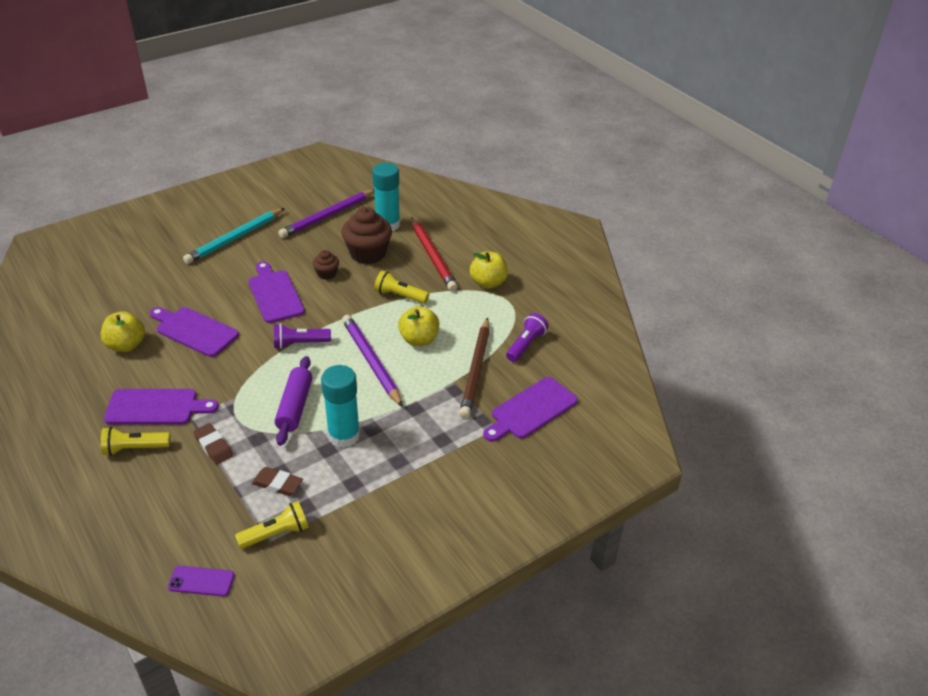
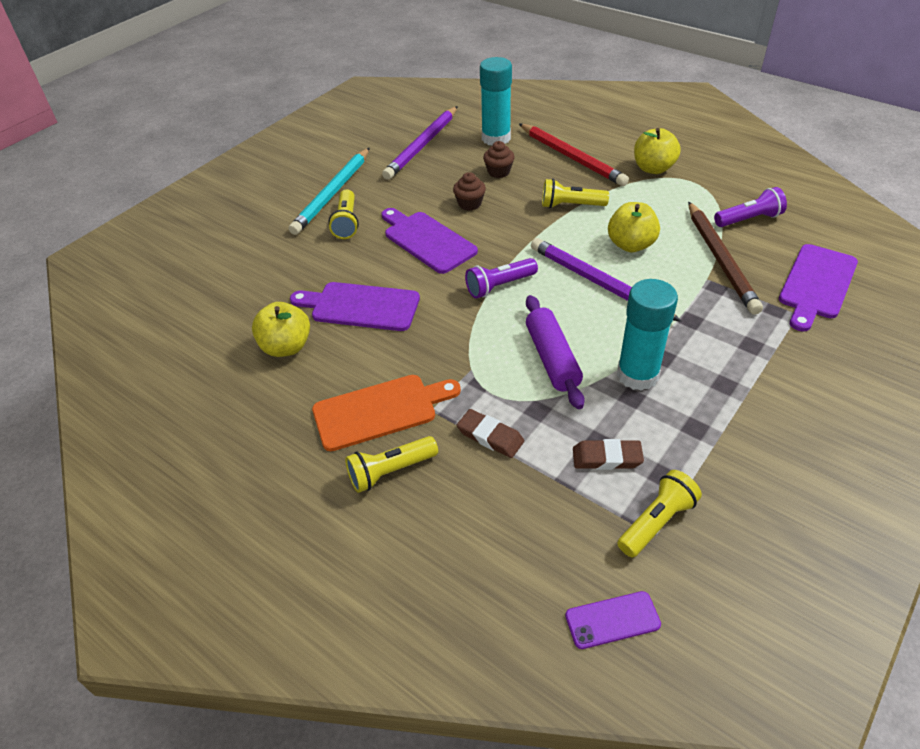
camera: 15 degrees left, 5 degrees up
(156, 407) = (380, 411): purple cutting board -> orange cutting board
(228, 264) = (346, 223): none -> yellow flashlight
(368, 253) = (498, 172): brown cupcake -> brown cupcake, size x0.52
(526, 345) = (749, 219): purple flashlight -> purple flashlight turned 60 degrees clockwise

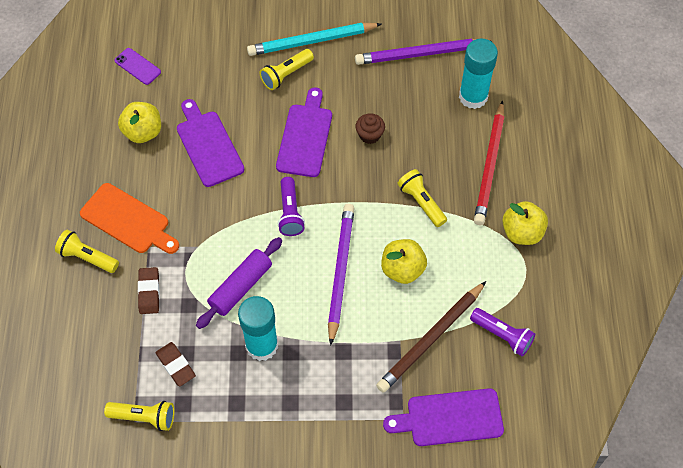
camera: 50 degrees right, 15 degrees up
(498, 172) = (427, 128): brown cupcake -> none
(499, 286) = (290, 213): purple flashlight -> purple flashlight turned 120 degrees counterclockwise
(612, 620) = (62, 428): purple phone -> purple phone (137, 66)

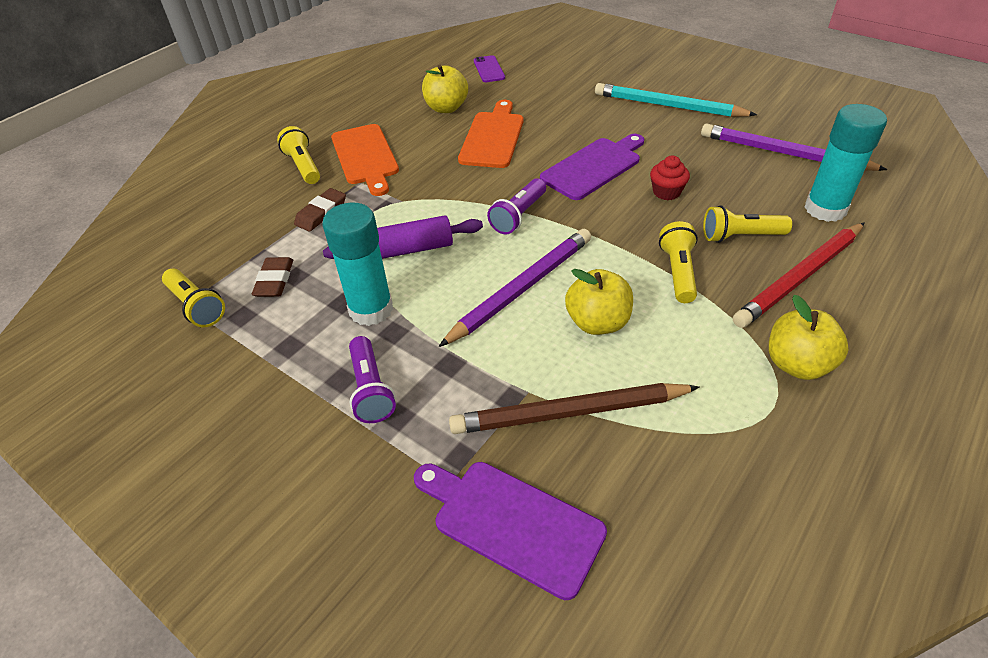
camera: 40 degrees right, 15 degrees down
(208, 145) = (493, 137): purple cutting board -> orange cutting board
(286, 74) = (619, 118): yellow flashlight -> yellow flashlight (740, 236)
(369, 135) = (666, 192): brown cupcake -> red cupcake
(502, 335) = (675, 467): purple flashlight -> purple flashlight (371, 389)

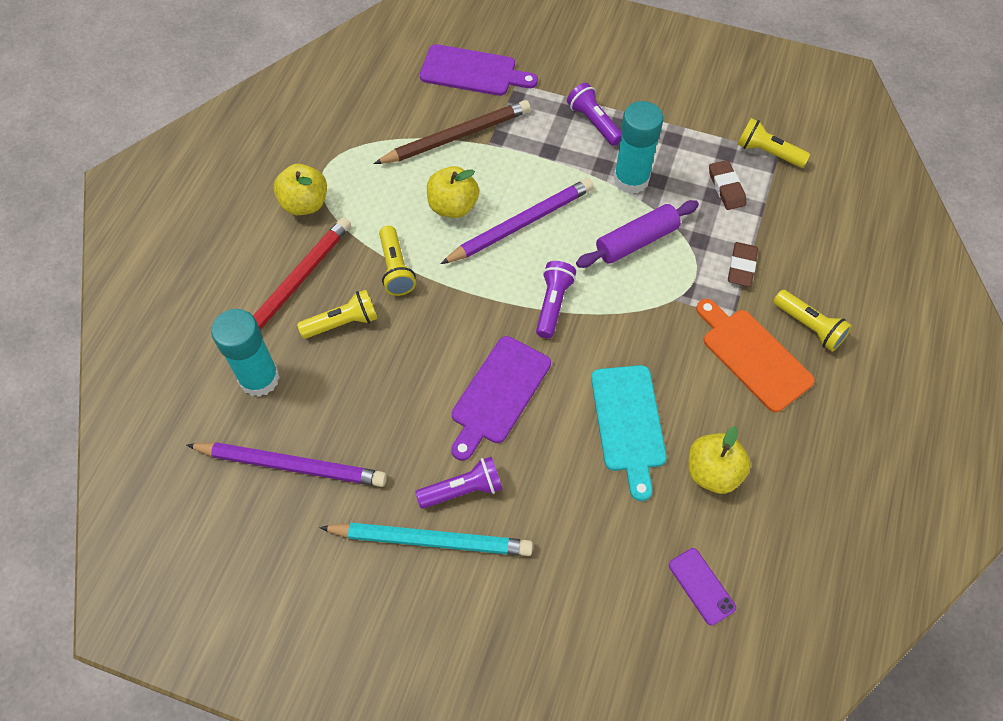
camera: 160 degrees right, 15 degrees up
(493, 137) = (628, 423): orange cutting board -> turquoise cutting board
(522, 288) = (521, 224): purple pencil -> purple pencil turned 150 degrees counterclockwise
(638, 124) = (463, 490): none -> purple flashlight
(666, 192) = (416, 370): red cupcake -> none

